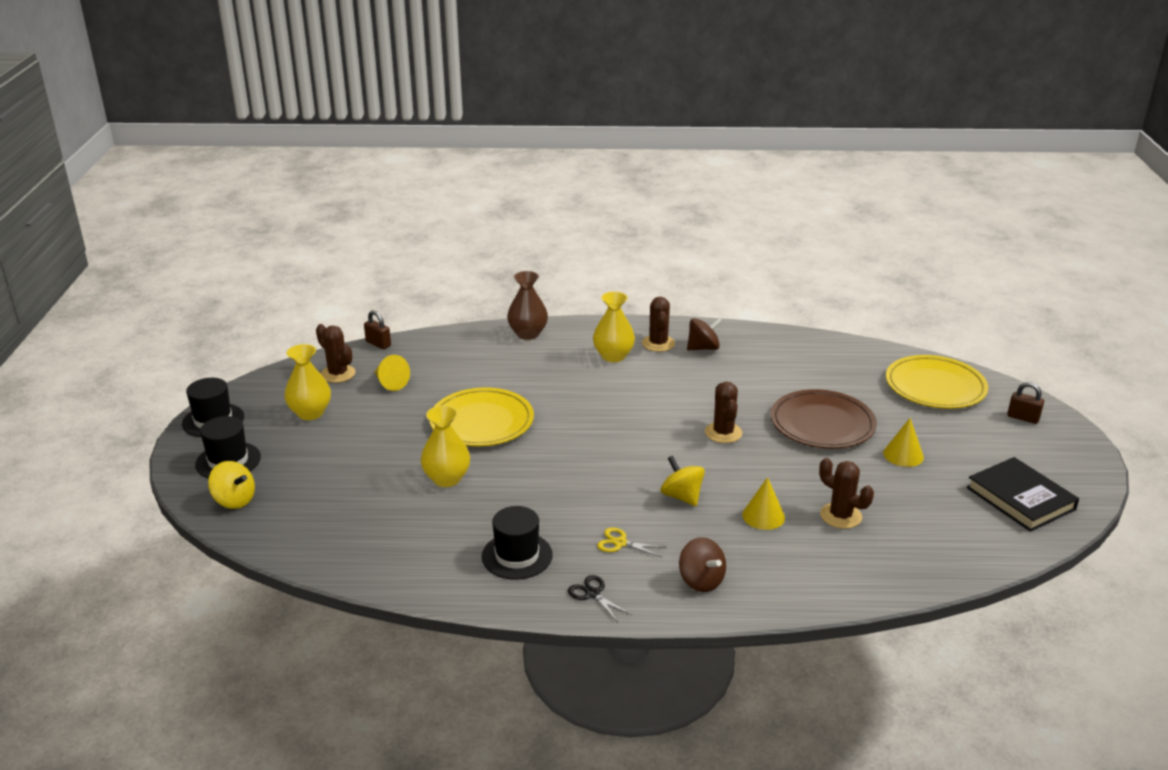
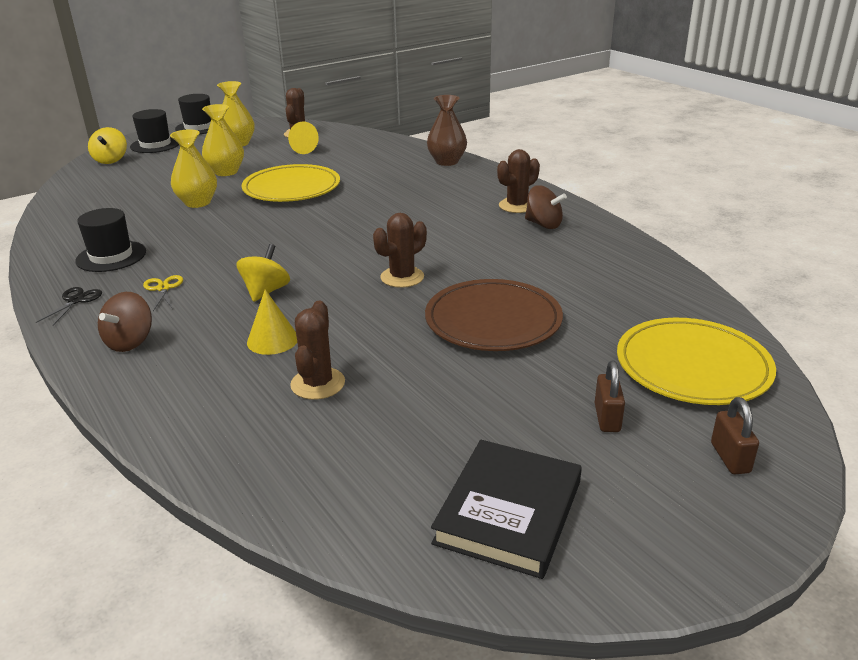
camera: 55 degrees right, 0 degrees up
(378, 344) = (355, 130): brown padlock -> brown padlock (607, 418)
(613, 356) = (464, 197): yellow vase -> yellow vase (226, 172)
(903, 455) = (497, 388): yellow cone -> none

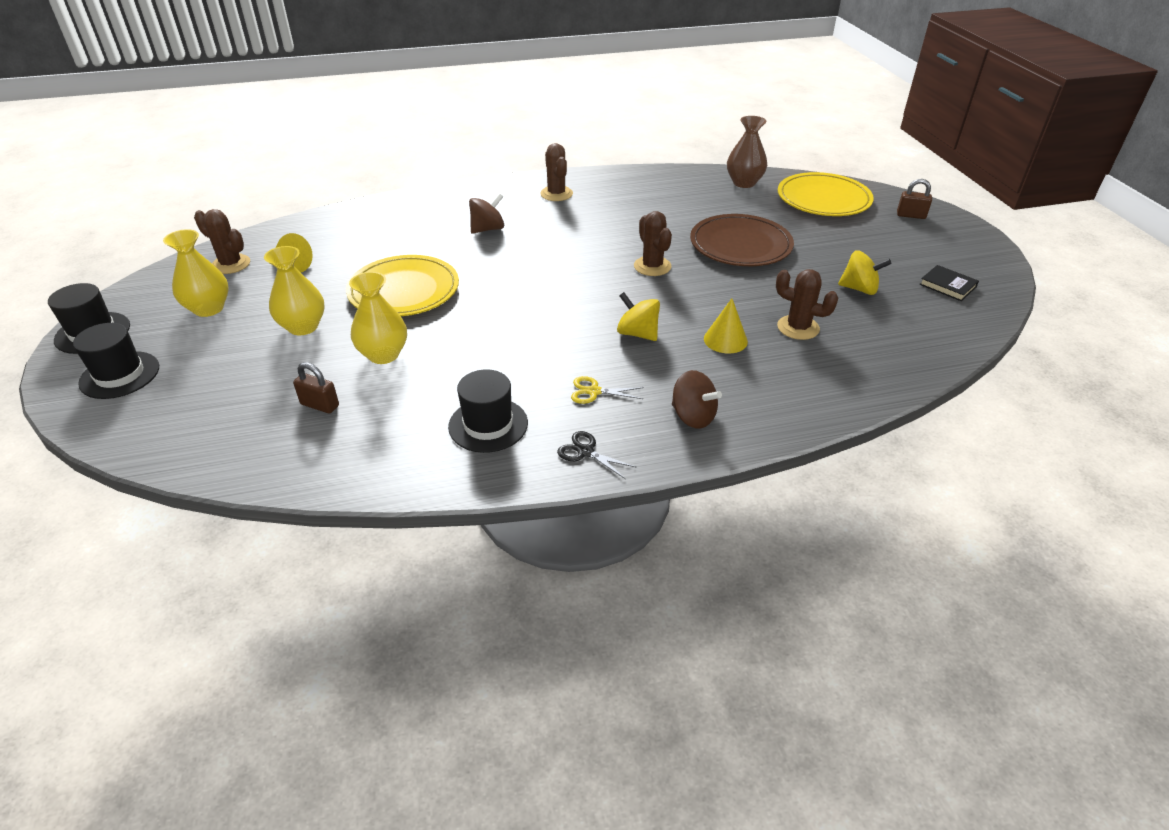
camera: 70 degrees left, 10 degrees up
(111, 160) = (136, 419): yellow spinning top -> yellow spinning top (859, 289)
(447, 161) = (424, 201): brown vase -> brown vase (744, 183)
(509, 512) = (947, 285): black book -> black book, size x0.56
(543, 224) = (601, 192): brown spinning top -> brown spinning top (488, 229)
(607, 418) = (868, 237): brown padlock -> brown padlock (320, 405)

